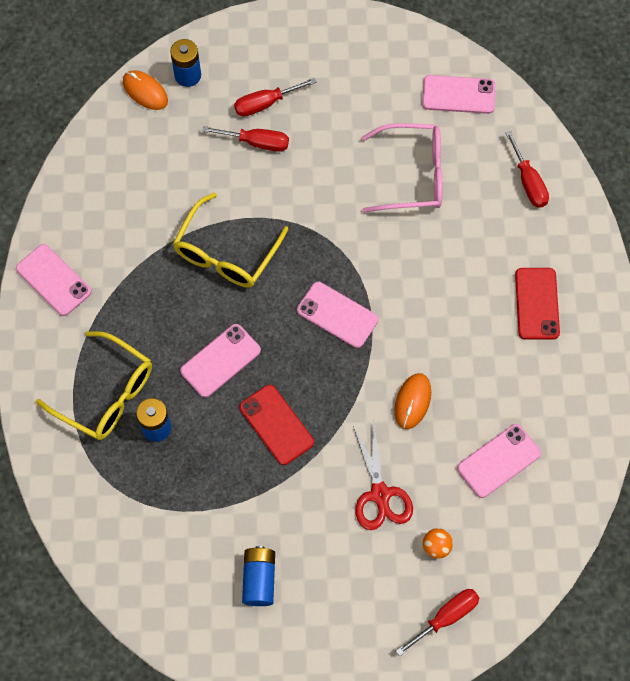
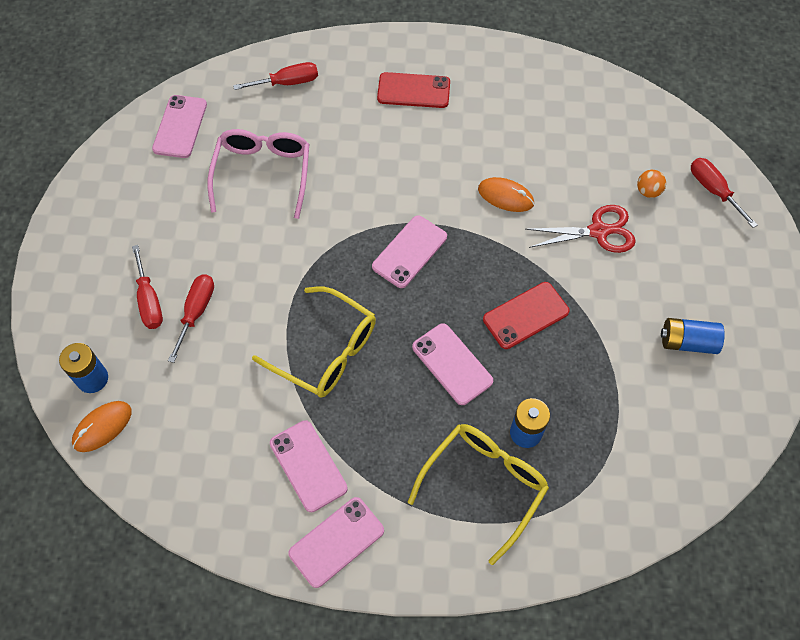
camera: 85 degrees left, 5 degrees down
(499, 461) = (566, 136): pink phone -> pink phone (308, 465)

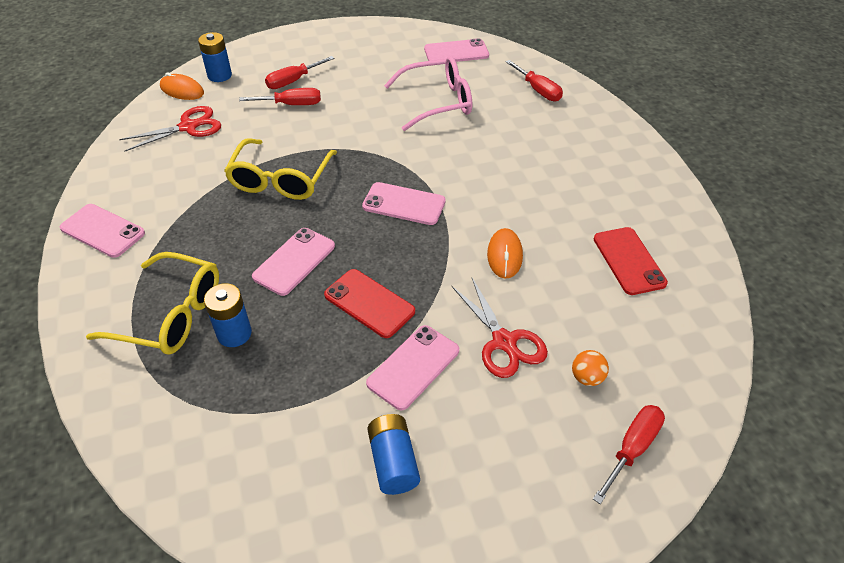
camera: 70 degrees right, 15 degrees down
(185, 430) = (188, 127): none -> red scissors
(308, 465) = (170, 197): pink phone -> pink phone (413, 367)
(413, 91) = (586, 163): red phone -> red phone (628, 261)

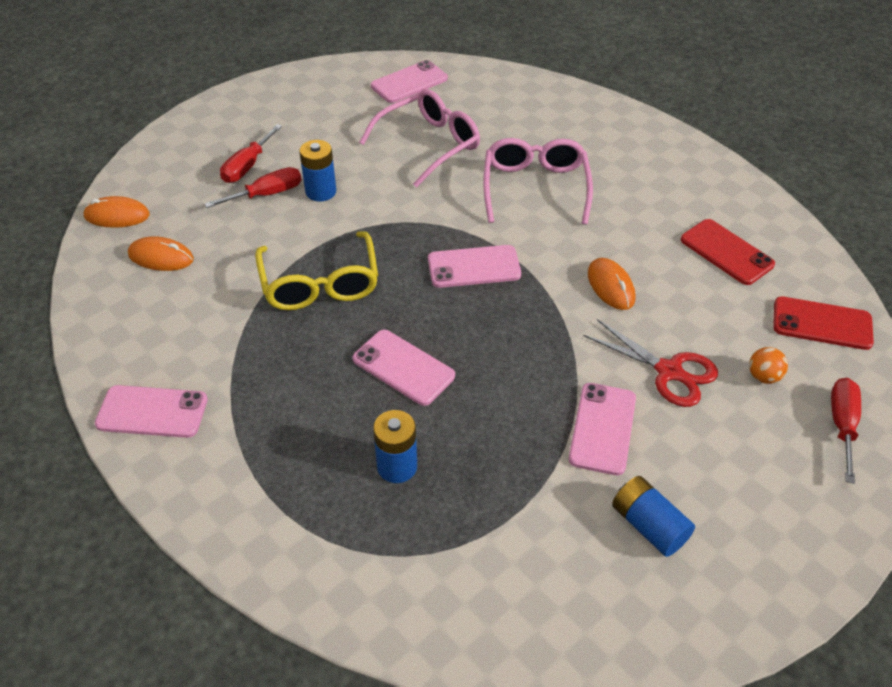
camera: 25 degrees left, 0 degrees up
(169, 314) = (309, 474): yellow glasses -> none
(188, 127) = (161, 257): red scissors -> orange mouse
(219, 75) = (151, 184): blue battery -> blue battery (321, 191)
(294, 261) = (403, 367): pink phone -> pink phone turned 60 degrees counterclockwise
(369, 303) = (514, 382): red phone -> red phone (822, 323)
(498, 159) = (535, 188): none -> pink glasses
(538, 90) = (524, 102): red screwdriver -> none

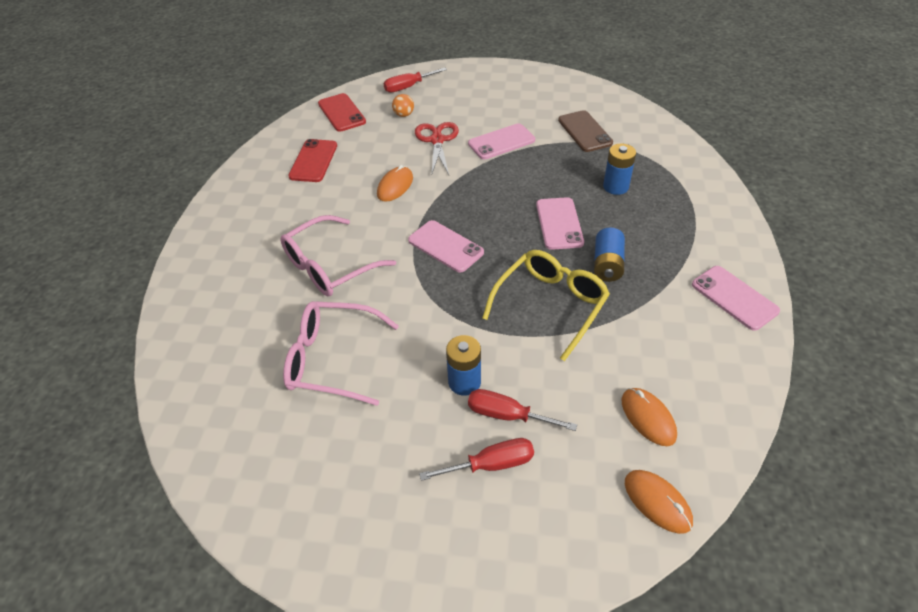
camera: 130 degrees left, 0 degrees up
(409, 82) = (240, 447): pink phone -> none
(534, 536) = (584, 131): none -> brown phone
(648, 526) = (534, 108): blue battery -> blue battery (607, 264)

